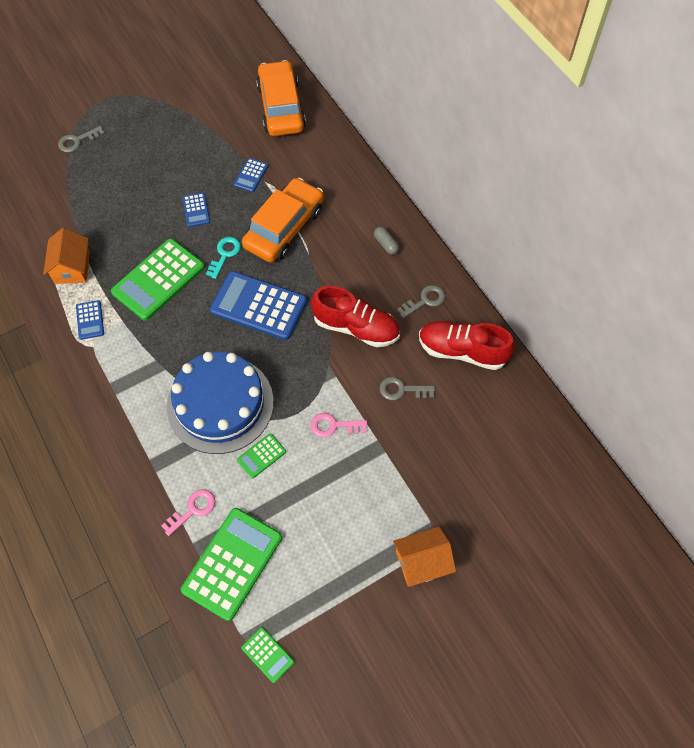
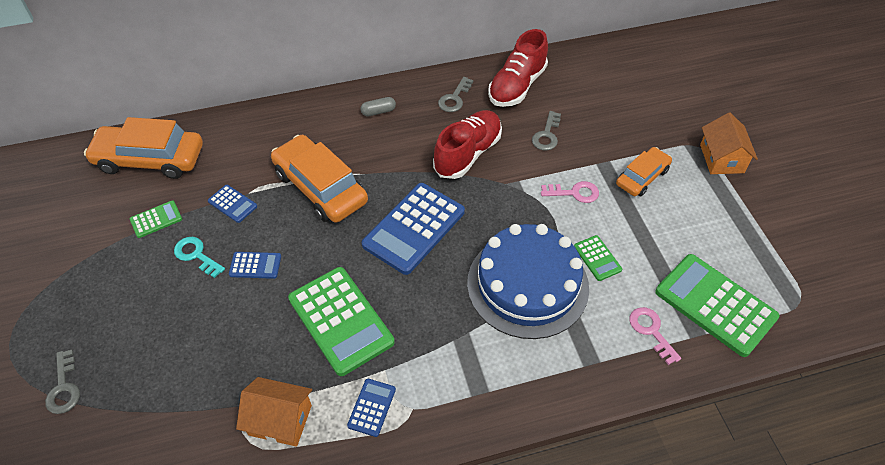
camera: 75 degrees left, 10 degrees down
(90, 320) = (371, 407): blue calculator -> blue calculator turned 75 degrees counterclockwise
(225, 254) = (332, 247): turquoise key -> turquoise key (196, 255)
(267, 655) = (811, 291): green calculator -> green calculator (156, 219)
(334, 426) = (574, 193): pink key -> pink key turned 105 degrees counterclockwise
(372, 484) = (642, 177): none -> orange car
(425, 300) = (454, 98): grey key -> grey key turned 135 degrees counterclockwise

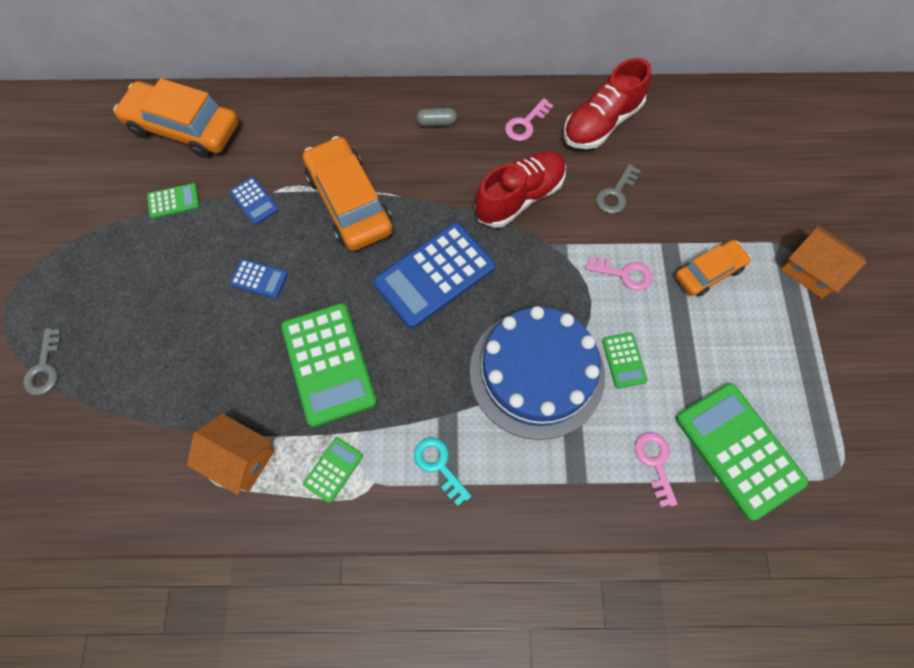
camera: 15 degrees right, 15 degrees up
(196, 255) = (203, 252): turquoise key -> turquoise key (439, 465)
(371, 407) = (333, 470): blue calculator -> green calculator
(454, 98) = (525, 124): grey key -> pink key
(721, 158) = (811, 270): orange house -> orange house turned 60 degrees counterclockwise

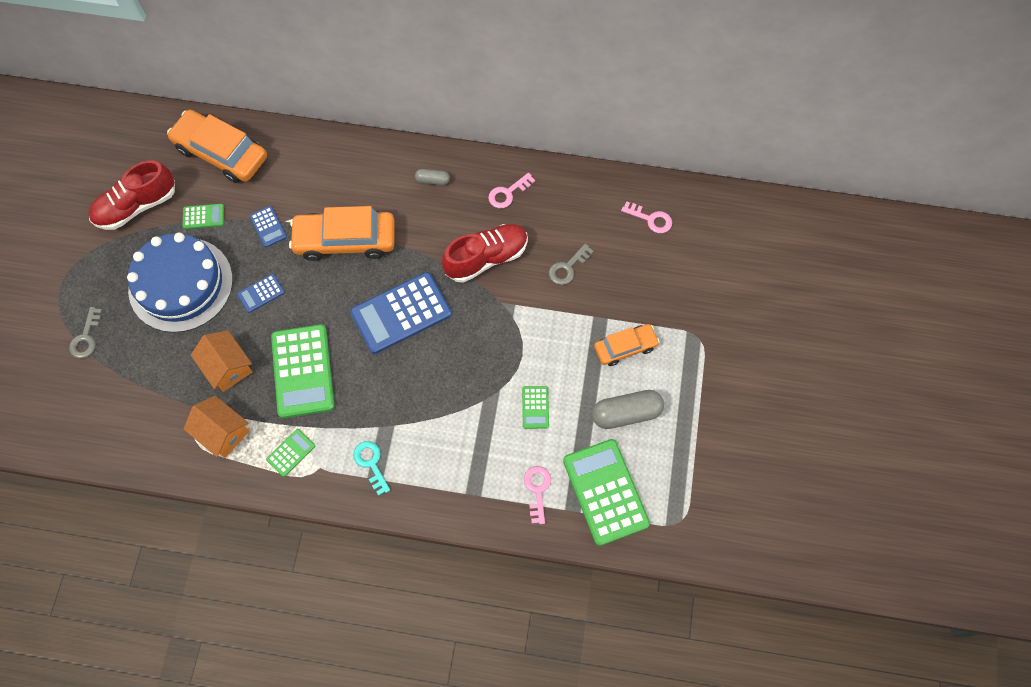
camera: 10 degrees right, 0 degrees up
(259, 279) = (261, 293): blue calculator -> blue calculator turned 120 degrees clockwise
(349, 202) = (345, 240): orange car -> orange car turned 75 degrees counterclockwise
(536, 372) = (463, 405): blue cake -> blue cake (181, 284)
(601, 123) = (573, 202): red shoe -> red shoe (137, 206)
(624, 274) = (555, 337): pink key -> pink key (651, 219)
(733, 349) = (626, 413): none -> grey capsule
(811, 270) = (711, 360): orange house -> orange house (227, 367)

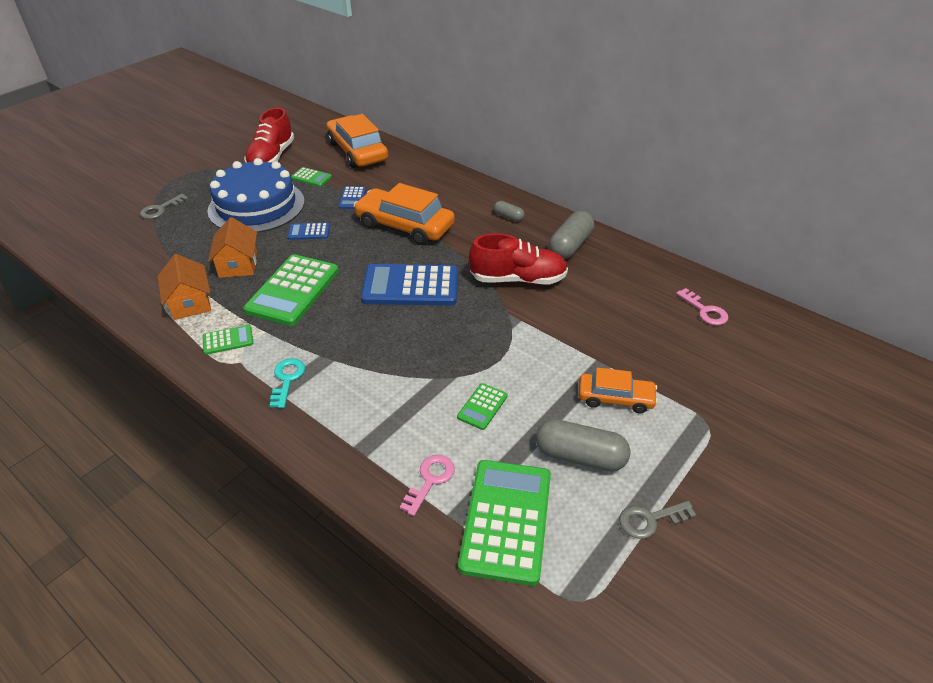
camera: 30 degrees right, 25 degrees down
(137, 206) = (271, 158): red shoe -> red shoe turned 75 degrees counterclockwise
(508, 193) = (570, 246): pink key -> grey capsule
(567, 268) = (593, 314): grey key -> grey key (650, 520)

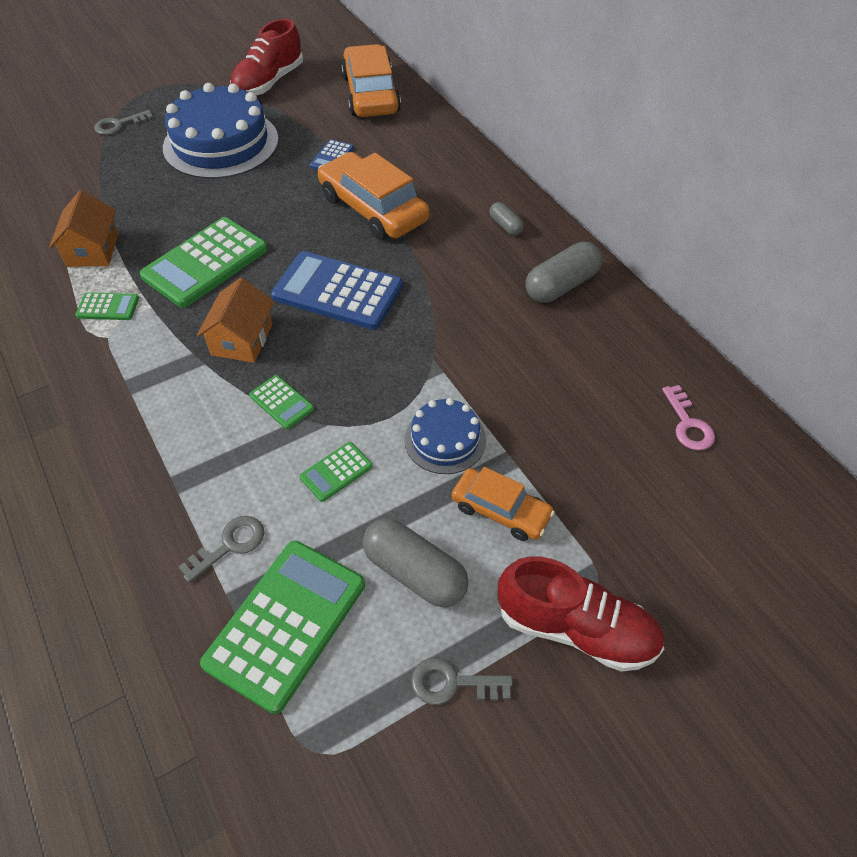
camera: 20 degrees right, 10 degrees up
(238, 264) = (164, 214): orange house -> orange house (242, 339)
(287, 379) = (144, 373): turquoise key -> none
(309, 232) = (260, 191): blue calculator -> none
(311, 177) = (300, 119): green calculator -> green calculator (281, 402)
(430, 480) = (230, 545): pink key -> grey key
(518, 279) = (470, 315): red shoe -> red shoe (575, 628)
(549, 363) = (445, 439): none -> blue cake

